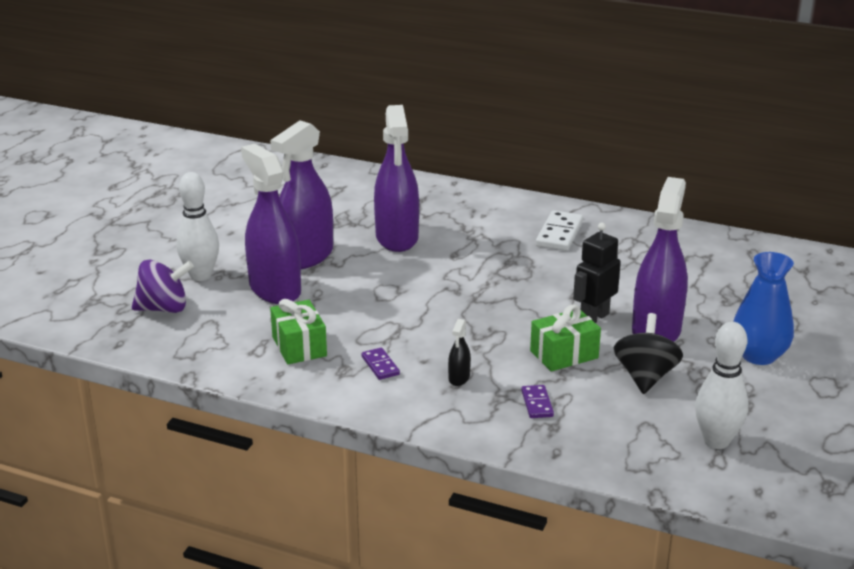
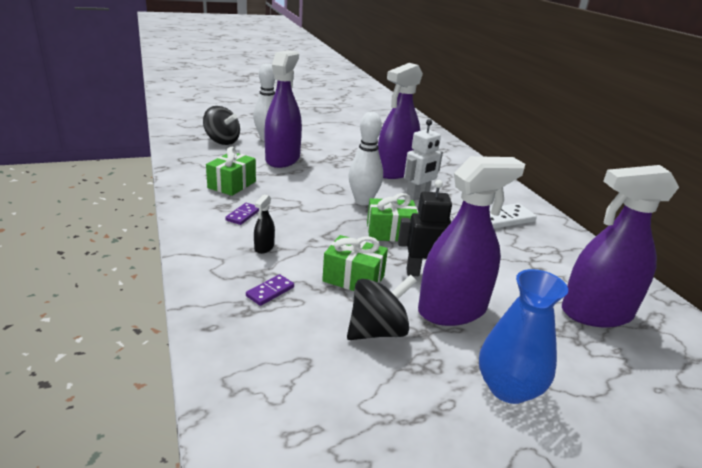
camera: 45 degrees right, 0 degrees up
(164, 308) = (222, 141): purple spinning top -> black spinning top
(306, 256) = (330, 155): purple spray bottle -> purple spray bottle (596, 313)
(459, 378) = (264, 247): black spray bottle -> black spray bottle turned 45 degrees counterclockwise
(465, 253) = (417, 196): none -> white robot
(512, 301) = (390, 232): none -> green gift
(716, 441) = (327, 420): white bowling pin -> white bowling pin (363, 201)

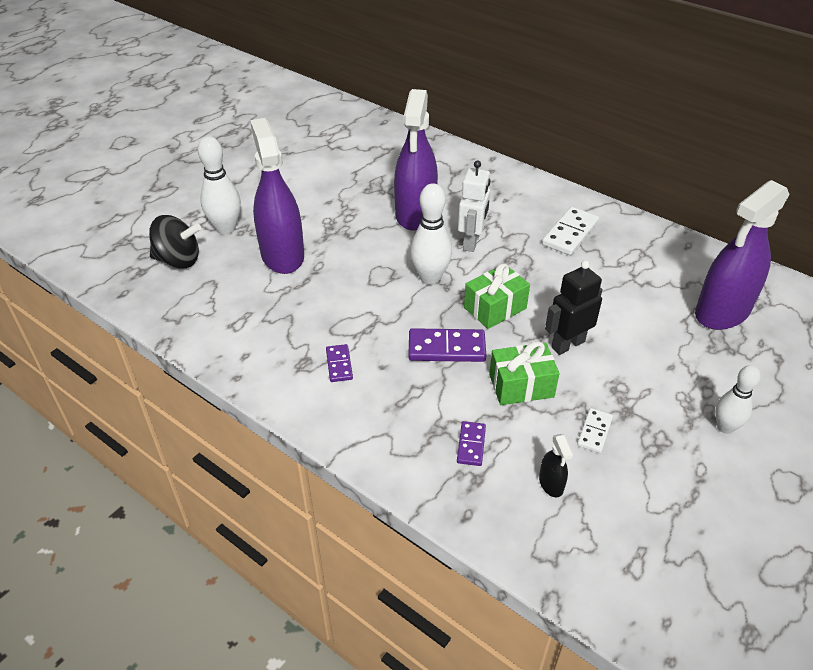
camera: 30 degrees left, 15 degrees up
(232, 185) = (275, 326): green gift -> none
(264, 247) = (407, 395): black spray bottle -> black spray bottle (551, 484)
(325, 237) = (446, 348): none -> purple domino
(377, 331) = (594, 432): black spinning top -> white domino
(452, 310) = (626, 373): purple spray bottle -> none
(508, 388) = (725, 427): blue vase -> white bowling pin

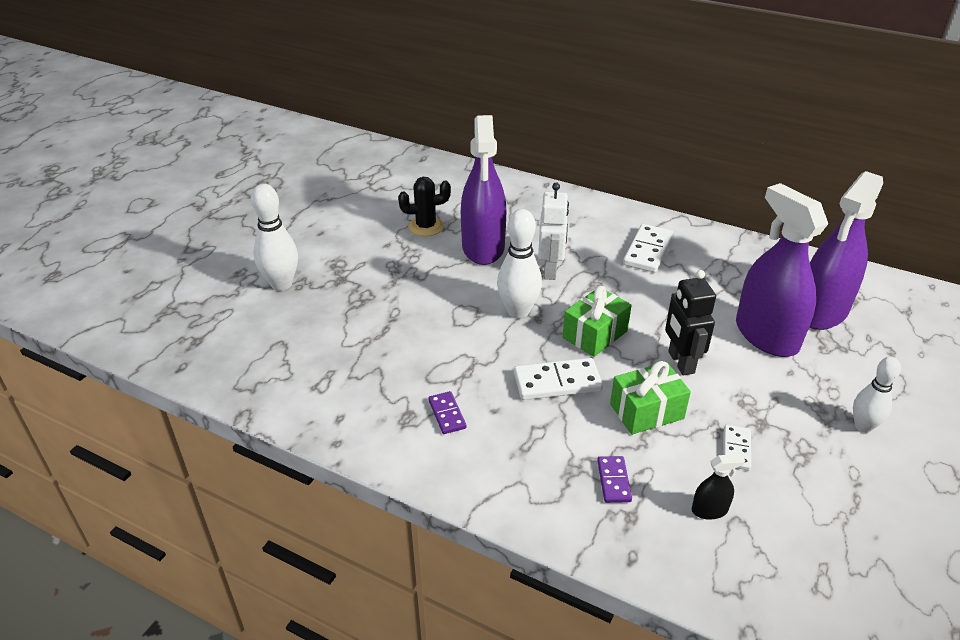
camera: 10 degrees left, 5 degrees down
(178, 260) = (236, 323): black spinning top -> none
(282, 255) = (352, 305): purple spray bottle -> purple spray bottle (766, 335)
(368, 188) = (426, 226): none -> black cactus
(446, 348) = (557, 382): purple domino -> white domino
(551, 484) = (709, 510): black spray bottle -> black spray bottle turned 75 degrees counterclockwise
(567, 344) = (680, 362): black robot -> black robot turned 60 degrees counterclockwise

